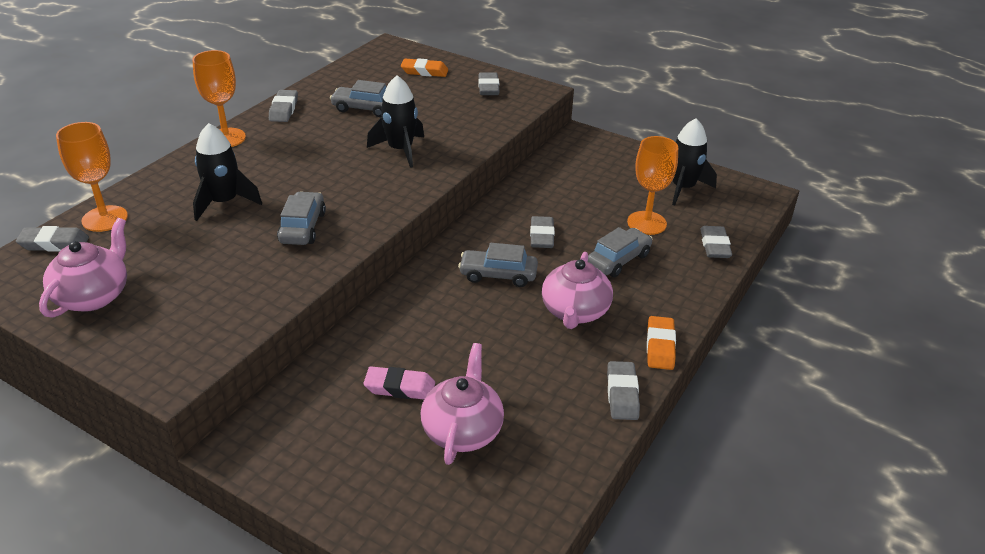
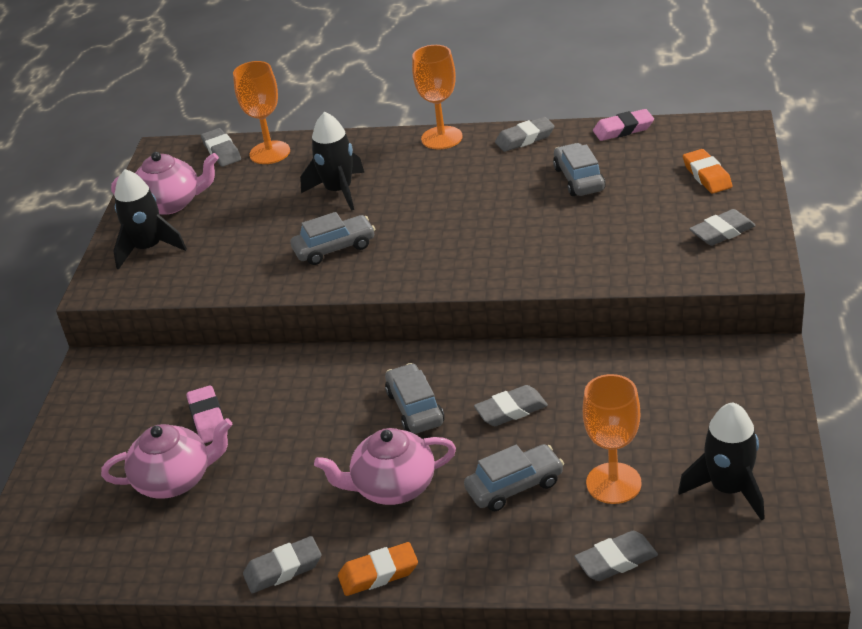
camera: 70 degrees right, 0 degrees up
(331, 76) = (623, 129): none -> pink eraser
(400, 150) = (518, 237): black rocket -> black rocket (148, 248)
(618, 260) = (514, 486): grey car -> grey car turned 45 degrees counterclockwise

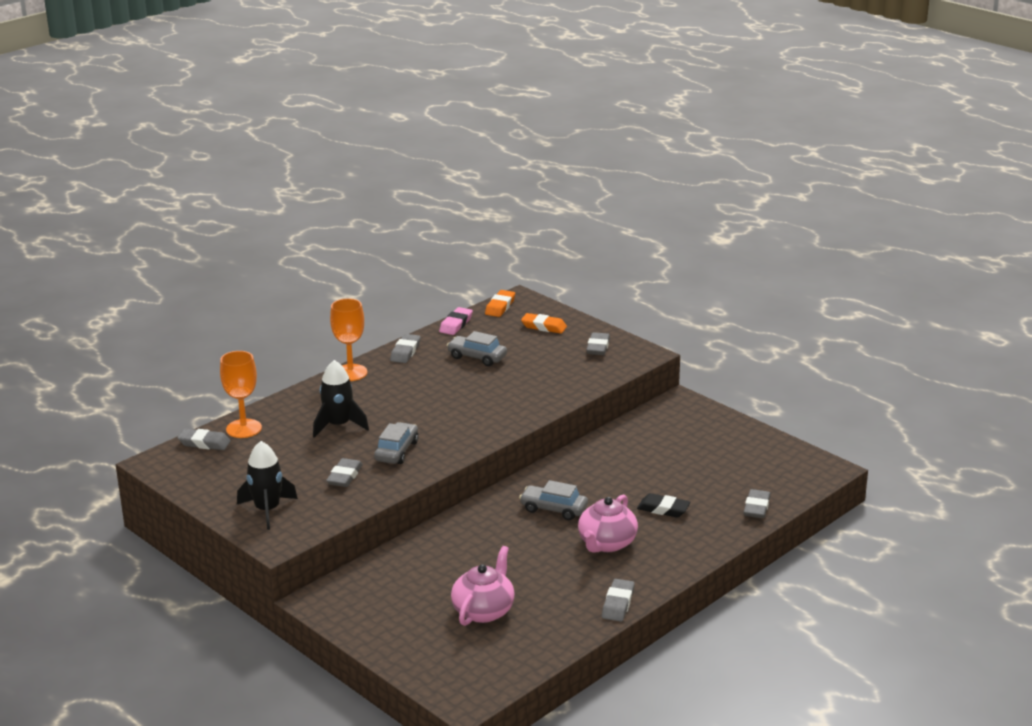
camera: 55 degrees left, 10 degrees down
(171, 203) = (230, 483): pink teapot -> none
(208, 418) = (445, 578): pink eraser -> none
(378, 573) = (666, 576): orange eraser -> orange eraser (500, 307)
(511, 410) = (604, 483): grey eraser -> grey eraser (344, 476)
(514, 486) = (663, 509): grey car -> black eraser
(613, 483) = (704, 482): orange goblet -> none
(729, 489) = (754, 457): black rocket -> none

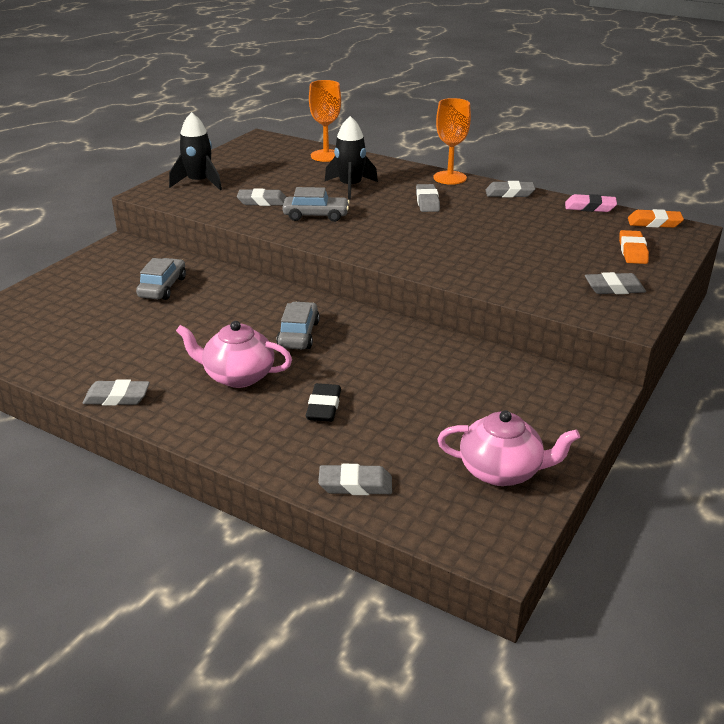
camera: 75 degrees right, 5 degrees up
(204, 443) = (296, 147): grey eraser -> grey eraser (427, 202)
(477, 357) = (528, 226): grey car -> grey car (162, 287)
(484, 611) = (103, 321): pink teapot -> pink teapot (502, 471)

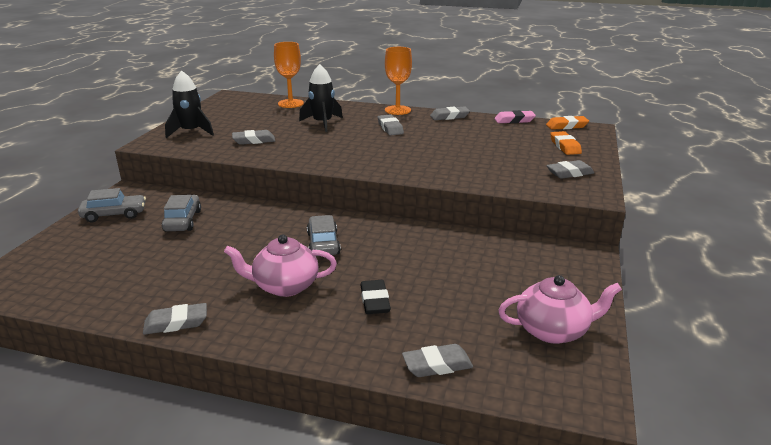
camera: 15 degrees left, 5 degrees down
(316, 216) = (305, 146): grey car -> grey car (114, 214)

